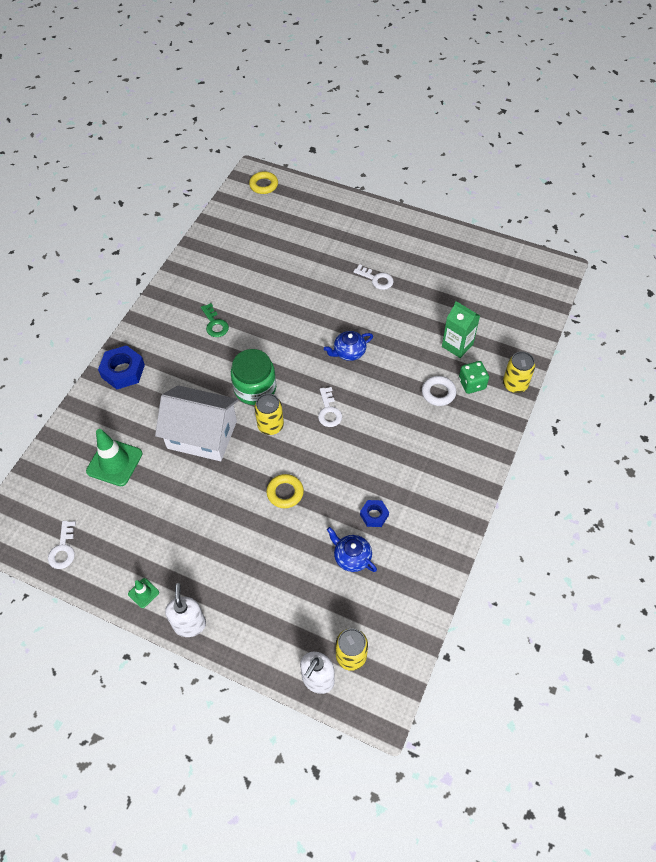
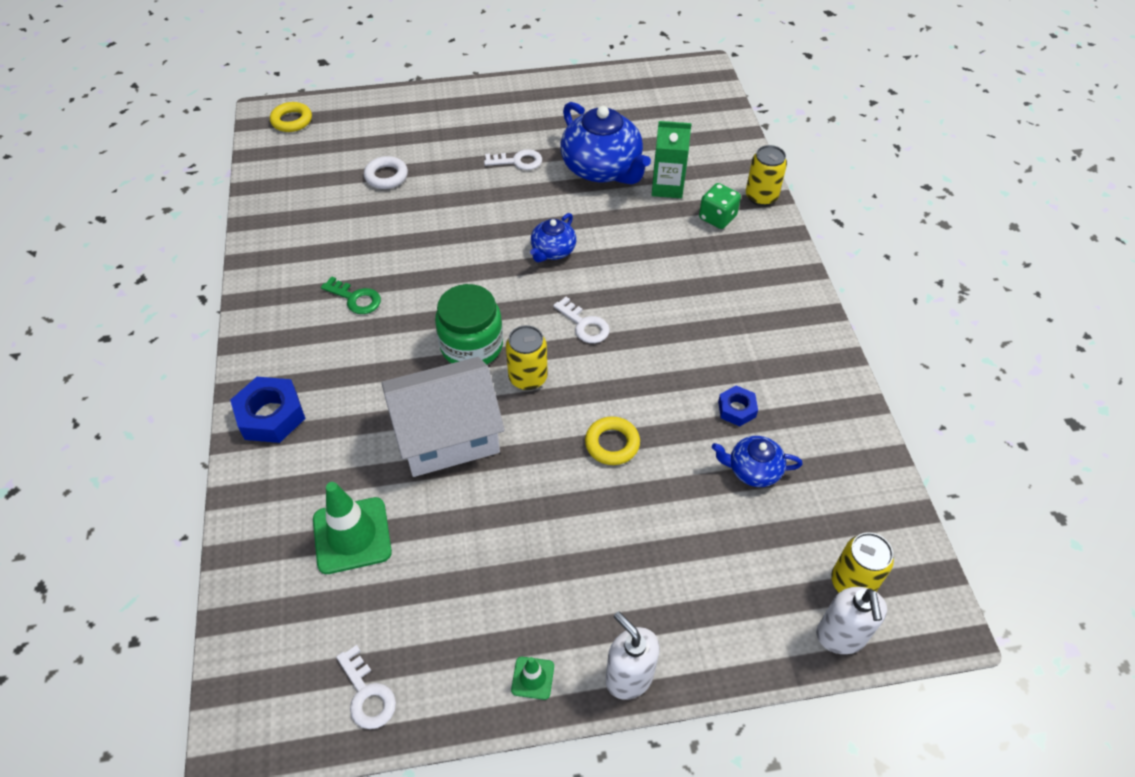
camera: 35 degrees left, 5 degrees down
(425, 311) = (602, 169): none -> blue teapot
(438, 393) = (690, 244): white ring -> white ring (386, 176)

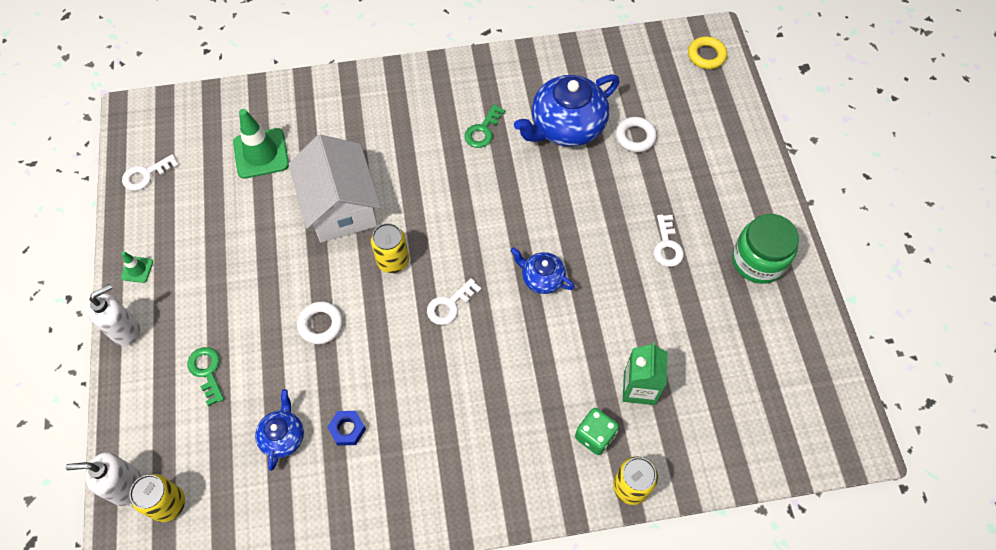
camera: 90 degrees right, 10 degrees up
(271, 415) = (368, 92): blue nut -> none
(471, 346) = (429, 217): green jar -> green jar (758, 260)
(602, 169) = (662, 324): blue teapot -> blue teapot (566, 126)
(612, 444) = (320, 324): yellow ring -> white ring
(681, 562) = (207, 371): none -> green key

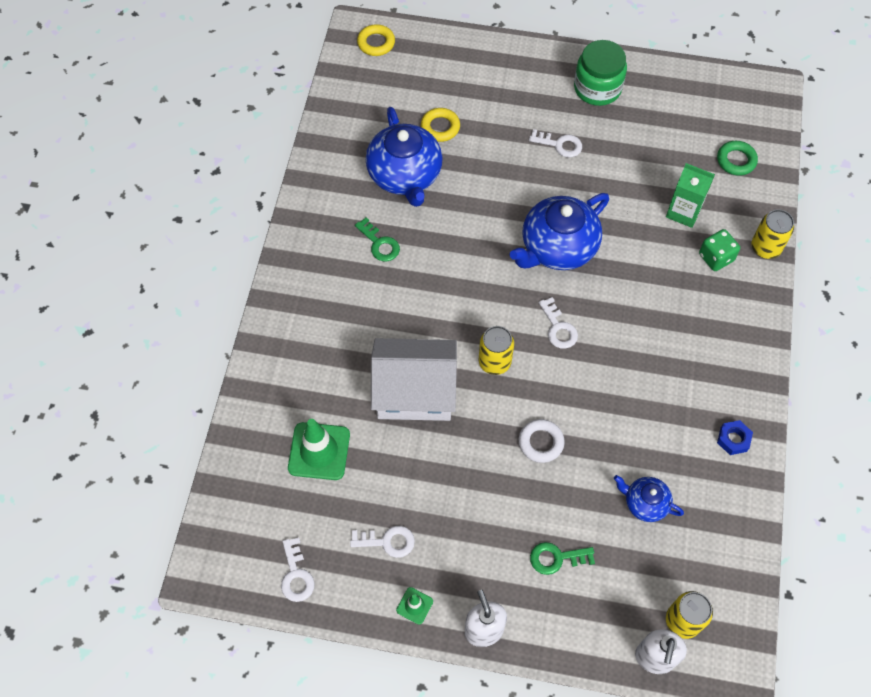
camera: 70 degrees left, 0 degrees up
(191, 231) = (387, 541): none -> white key
(347, 429) = (654, 446): blue nut -> blue nut (733, 439)
(542, 278) = (557, 247): blue teapot -> blue teapot, size x1.92
(635, 137) = (440, 127): white ring -> yellow ring
(734, 427) = (736, 160): none -> green ring

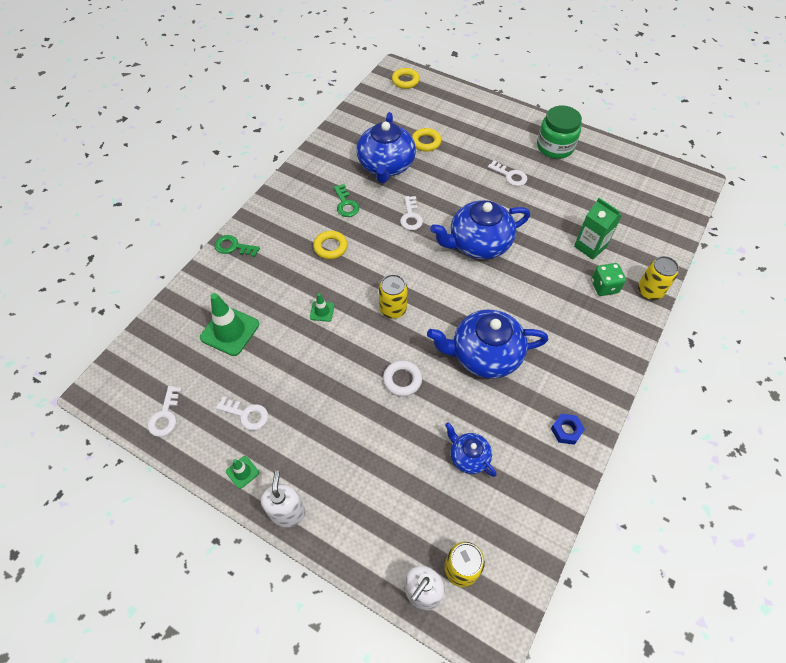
camera: 20 degrees right, 5 degrees down
(387, 307) = (330, 247): none -> yellow ring
(415, 391) = (322, 311): white house -> green traffic cone
(556, 558) = (374, 475): green key -> green key (233, 247)
(558, 328) = (454, 300): white key -> white key (411, 217)
(617, 383) = (484, 354): none -> blue teapot
(736, 160) = (647, 222): green ring -> none

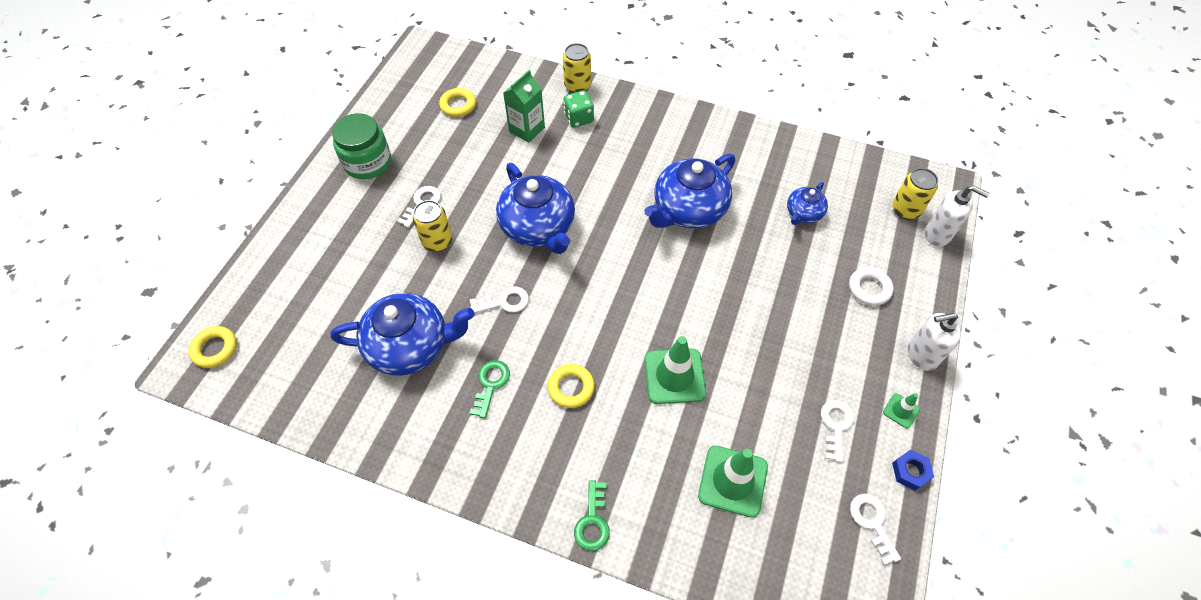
camera: 100 degrees left, 0 degrees up
(165, 415) = (872, 522): white key -> white key turned 105 degrees counterclockwise
(322, 311) = (674, 376): green traffic cone -> green traffic cone, size x2.04
(346, 204) = (491, 384): green key -> green key turned 45 degrees counterclockwise
(393, 309) = (652, 300): yellow can -> yellow can (437, 241)
(402, 380) = (741, 278): white ring -> white ring (869, 288)
(426, 142) = (360, 303): yellow ring -> yellow ring (458, 105)
(484, 354) = (688, 210): blue teapot -> blue teapot turned 60 degrees clockwise
(566, 430) = (750, 144): blue nut -> blue nut (910, 471)

